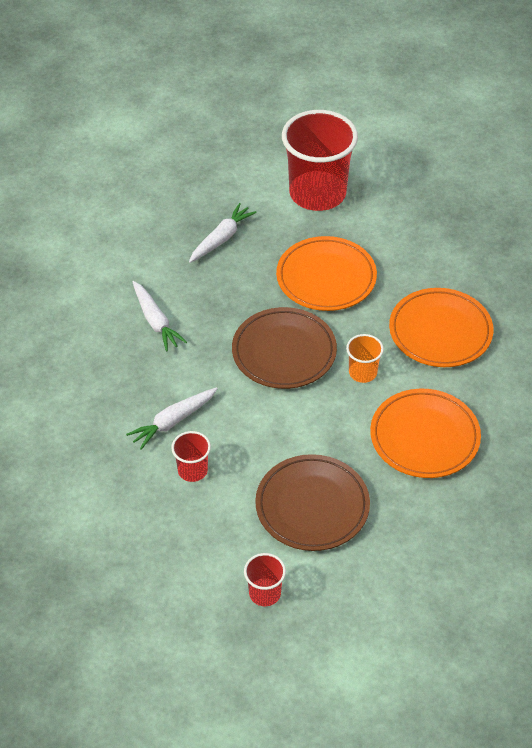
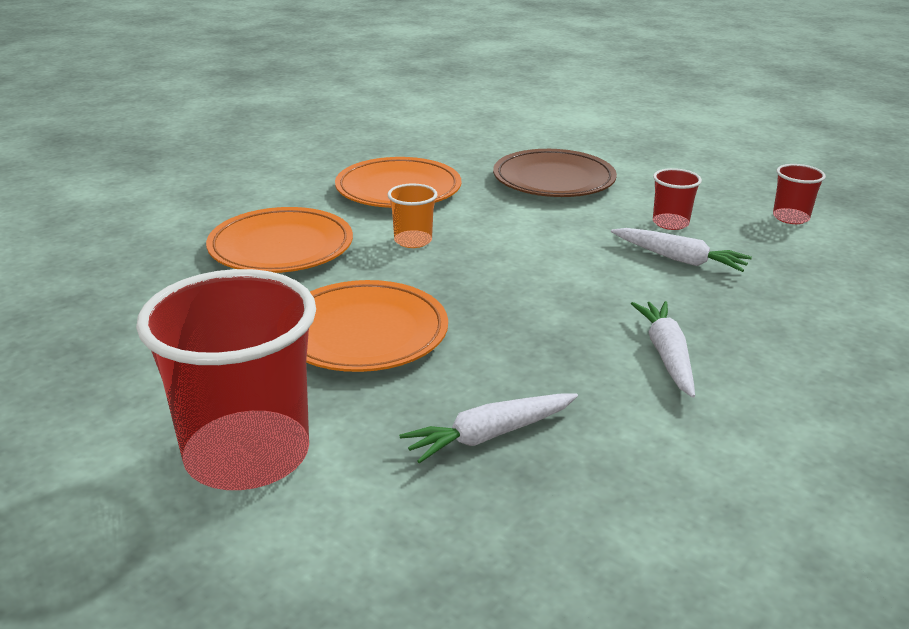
camera: 155 degrees left, 20 degrees down
(173, 421) = (679, 259): white carrot -> white carrot turned 45 degrees clockwise
(265, 593) = (632, 154): red cup -> red cup (790, 218)
(284, 352) = (494, 279): brown plate -> none

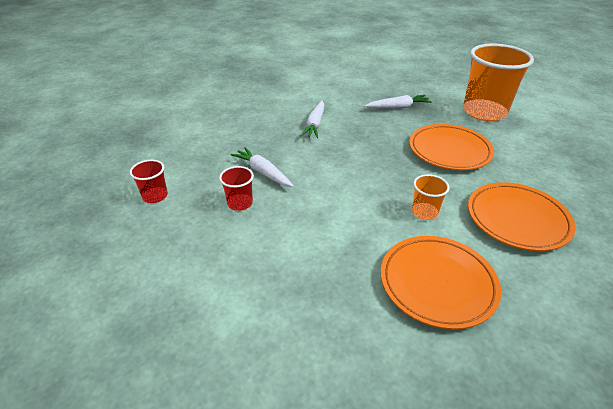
camera: 165 degrees left, 10 degrees up
(247, 455) = (484, 112): red cup -> orange cup
(553, 180) = (291, 275): brown plate -> none

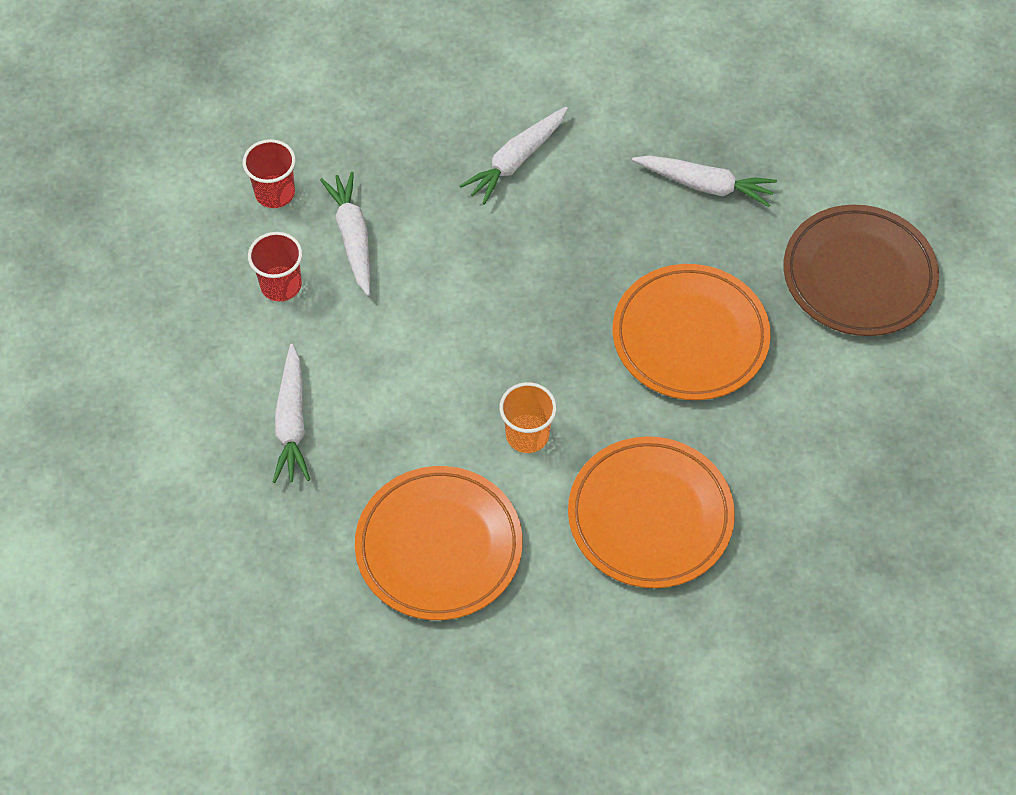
camera: 30 degrees right, 20 degrees up
(155, 196) = (173, 212): red cup -> red cup (275, 193)
(297, 260) = (292, 422): none -> white carrot
(484, 112) = (859, 275): orange cup -> brown plate

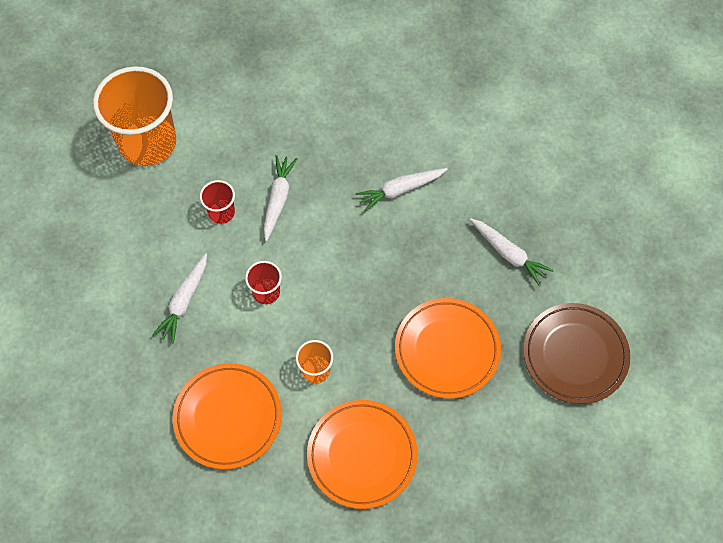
camera: 25 degrees right, 5 degrees up
(121, 235) = (148, 143): none -> orange cup
(275, 193) = (247, 152): red cup -> red cup (266, 292)

